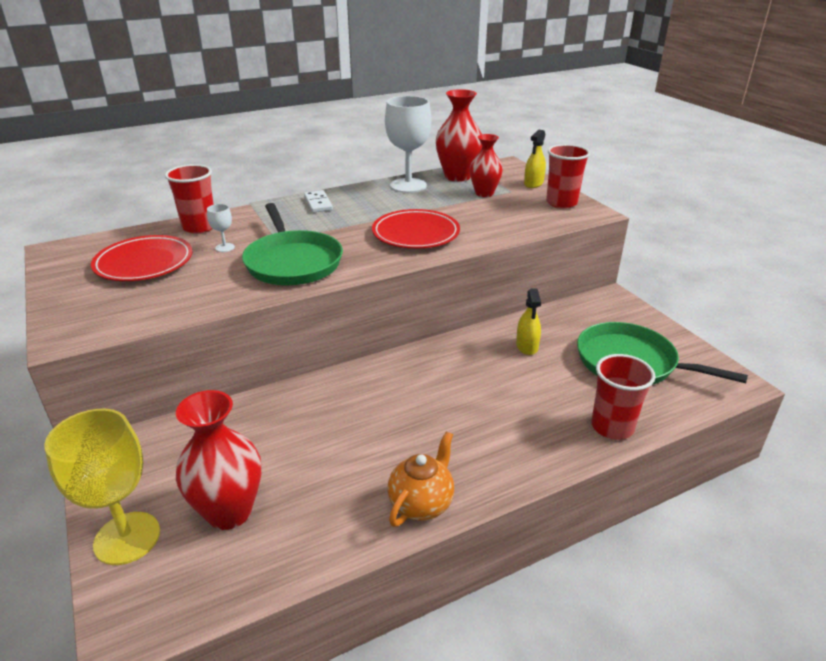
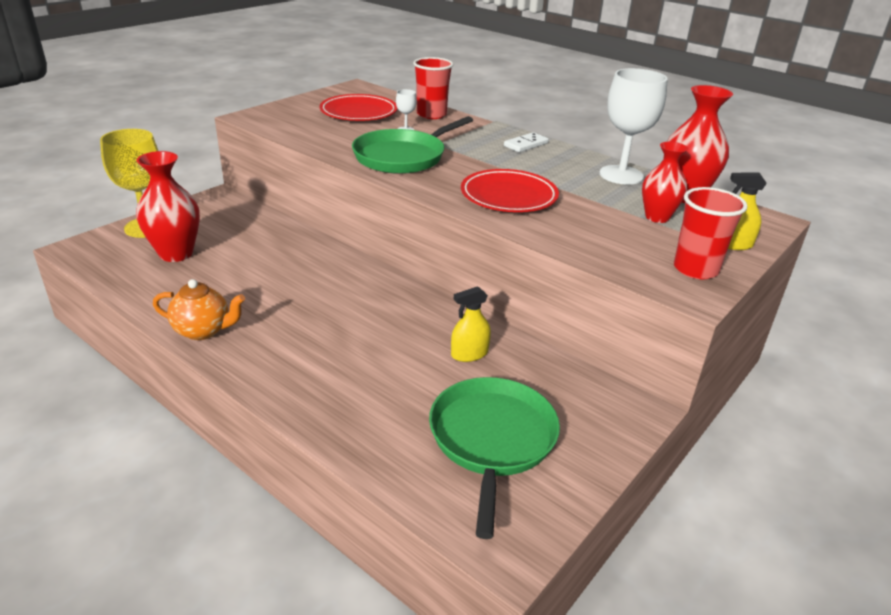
camera: 65 degrees right, 0 degrees up
(612, 427) = (354, 433): red cup -> none

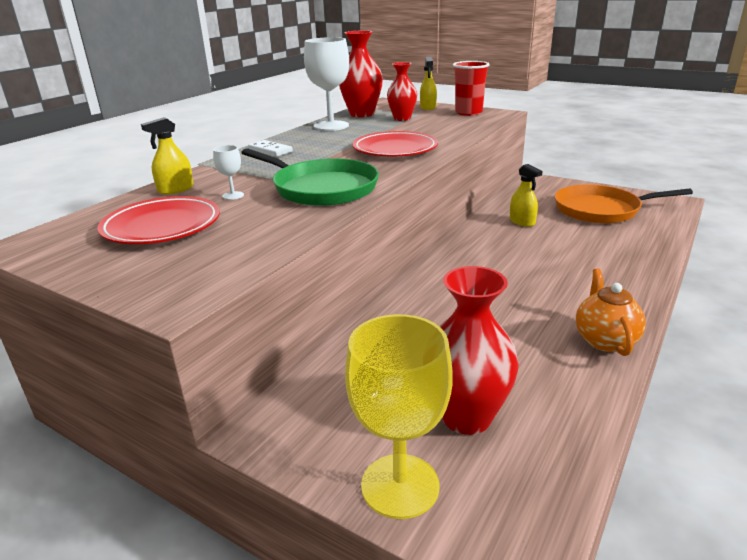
camera: 95 degrees left, 5 degrees down
(431, 115) = (176, 189): red cup -> yellow spray bottle
(492, 440) = (601, 210): green pan -> orange pan

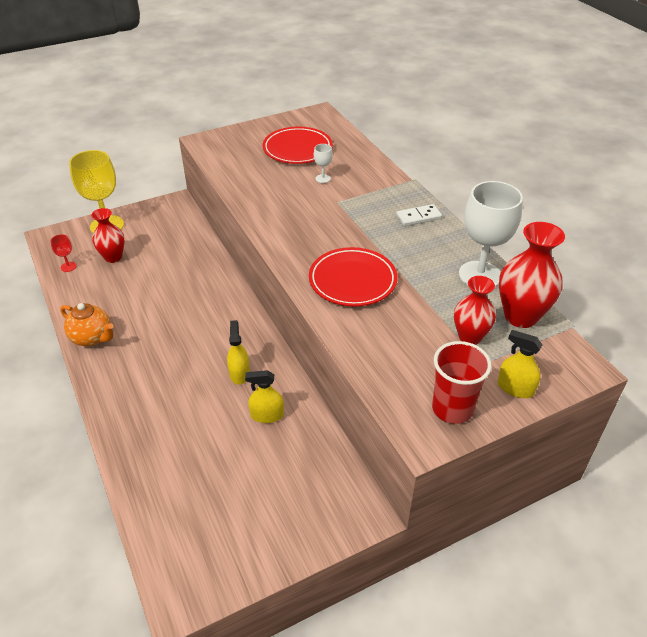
camera: 120 degrees right, 15 degrees up
(176, 189) = (360, 162): yellow spray bottle -> yellow spray bottle (239, 373)
(321, 188) = (296, 213): green pan -> none
(466, 416) = (113, 257): red vase -> red vase, size x0.66
(546, 456) = (68, 267): none -> red goblet
(601, 210) = (230, 501): orange pan -> none

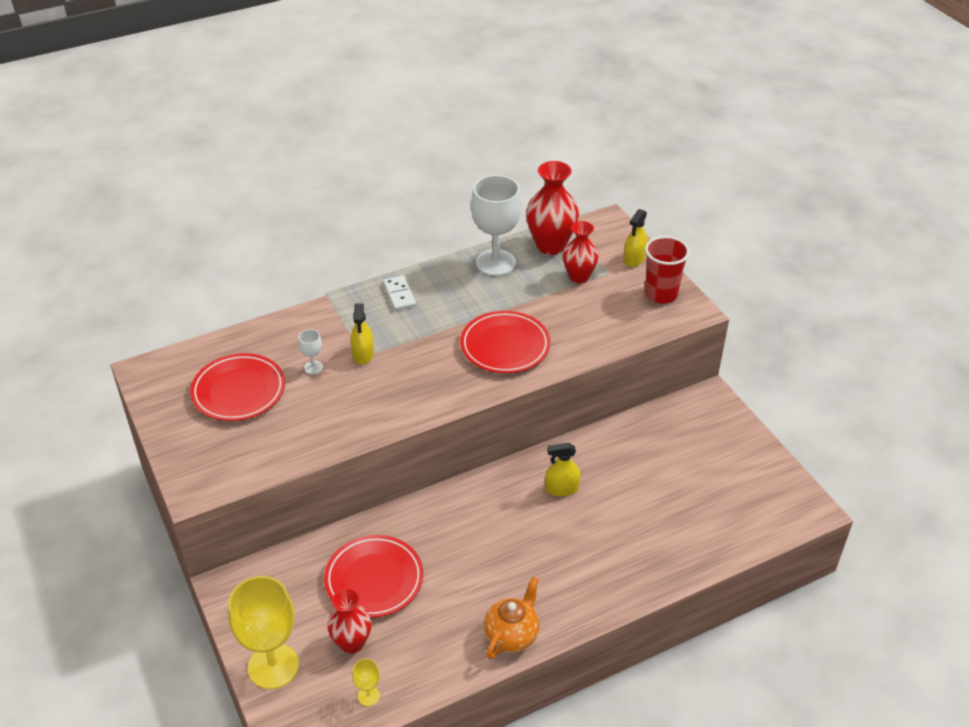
camera: 90 degrees left, 0 degrees up
(68, 267) = (368, 696): red goblet -> yellow goblet
(165, 265) = (374, 579): none -> red plate
(267, 415) = (615, 464): yellow spray bottle -> yellow spray bottle (363, 354)

